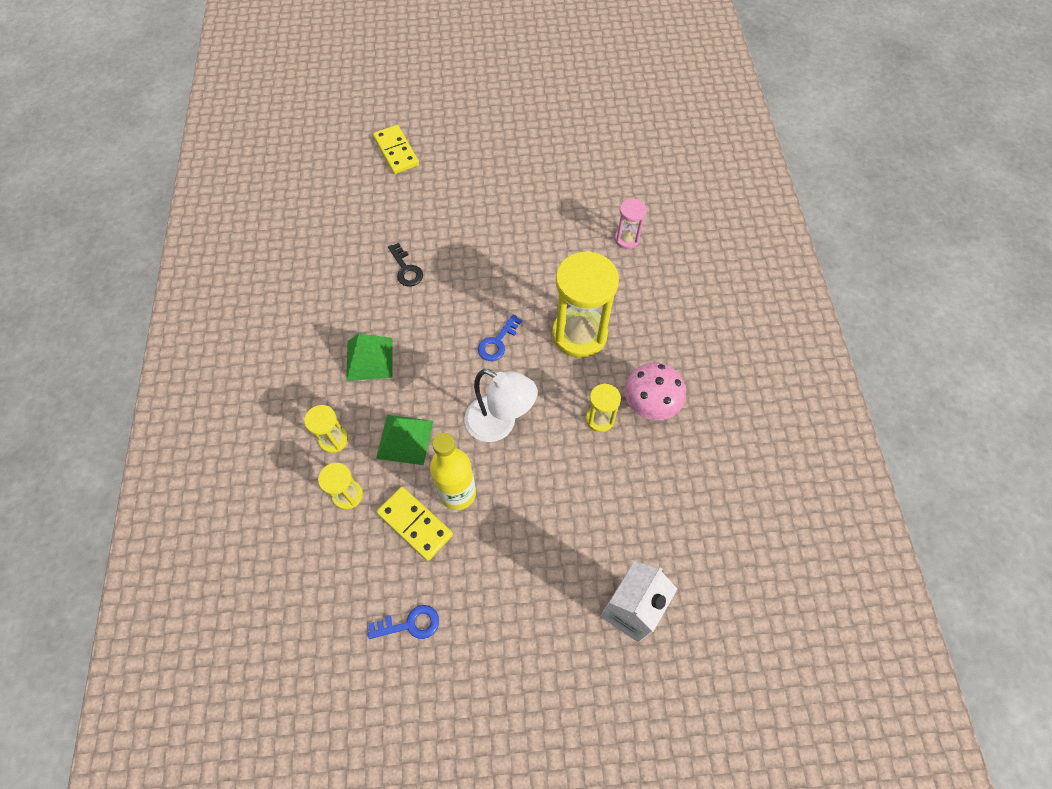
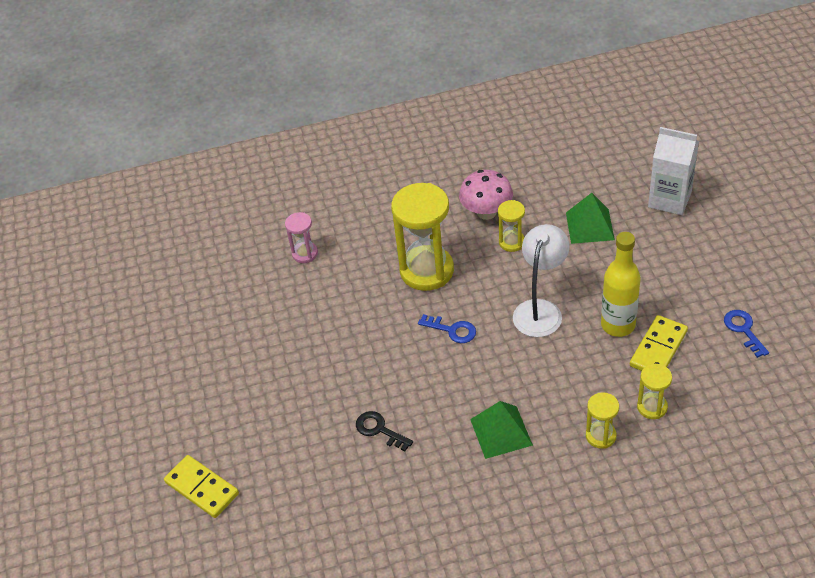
camera: 95 degrees left, 15 degrees down
(396, 151) = (202, 488): yellow domino -> yellow domino turned 75 degrees clockwise
(405, 439) = (580, 378): green pyramid -> green pyramid (589, 226)
(406, 269) = (379, 430): black key -> black key turned 105 degrees counterclockwise

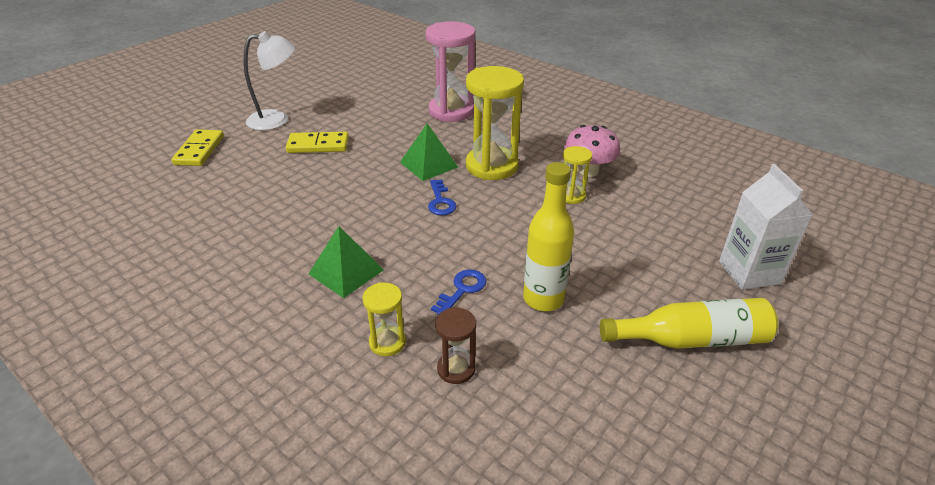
camera: 50 degrees right, 10 degrees down
(305, 253) = (451, 111): pink hourglass -> pink hourglass, size x2.03
(379, 430) = (303, 205): black key -> none
(540, 310) = (511, 241): white lamp -> white lamp (277, 120)
(589, 226) = (646, 233): green pyramid -> green pyramid (428, 164)
(652, 407) = (456, 369): yellow hourglass -> brown hourglass
(658, 348) = (541, 342): yellow domino -> yellow domino (318, 145)
(707, 270) = (691, 339): none -> yellow bottle
(743, 330) = (640, 409): blue key -> blue key (462, 290)

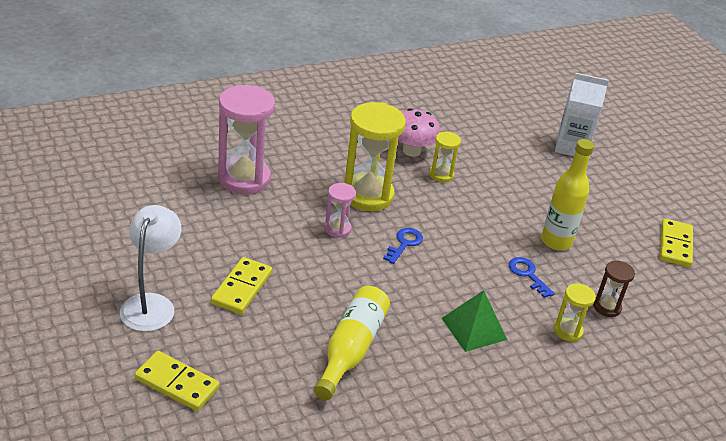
camera: 70 degrees left, 0 degrees up
(428, 164) = (337, 229): green pyramid -> pink hourglass
(440, 201) = (404, 244): blue key -> blue key turned 75 degrees counterclockwise
(654, 419) = (675, 245): none -> yellow domino
(691, 339) = (620, 200): yellow bottle -> yellow bottle (351, 349)

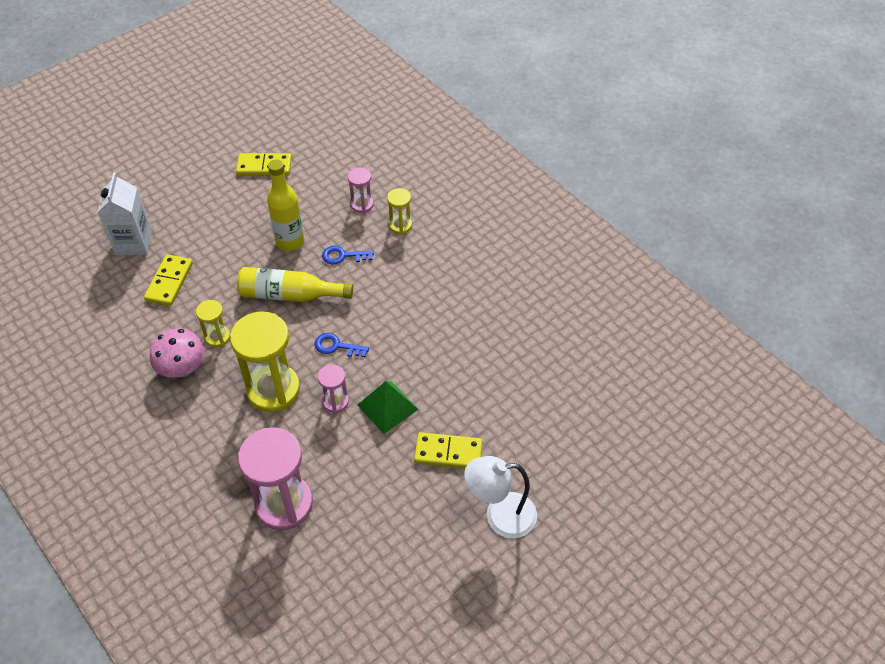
camera: 100 degrees left, 15 degrees up
(177, 383) = (577, 462): yellow domino -> yellow domino (169, 282)
(351, 349) = (484, 355): yellow bottle -> yellow bottle (290, 295)
(474, 328) = (424, 282): green pyramid -> green pyramid (387, 407)
(527, 275) = (343, 256): blue key -> blue key turned 45 degrees clockwise
(607, 307) = (362, 204): brown hourglass -> pink hourglass

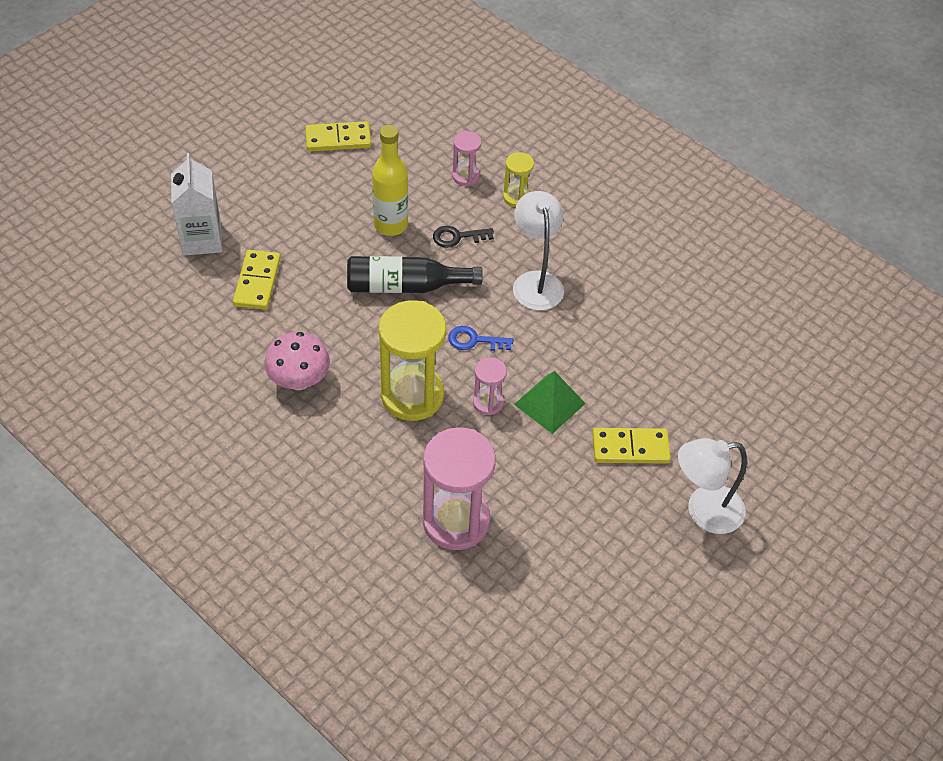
camera: 10 degrees left, 0 degrees up
(217, 337) = (331, 341): yellow hourglass -> none
(290, 295) = (405, 286): yellow bottle -> black bottle
(343, 256) = (457, 237): blue key -> black key
(400, 299) = (536, 282): none -> white lamp

